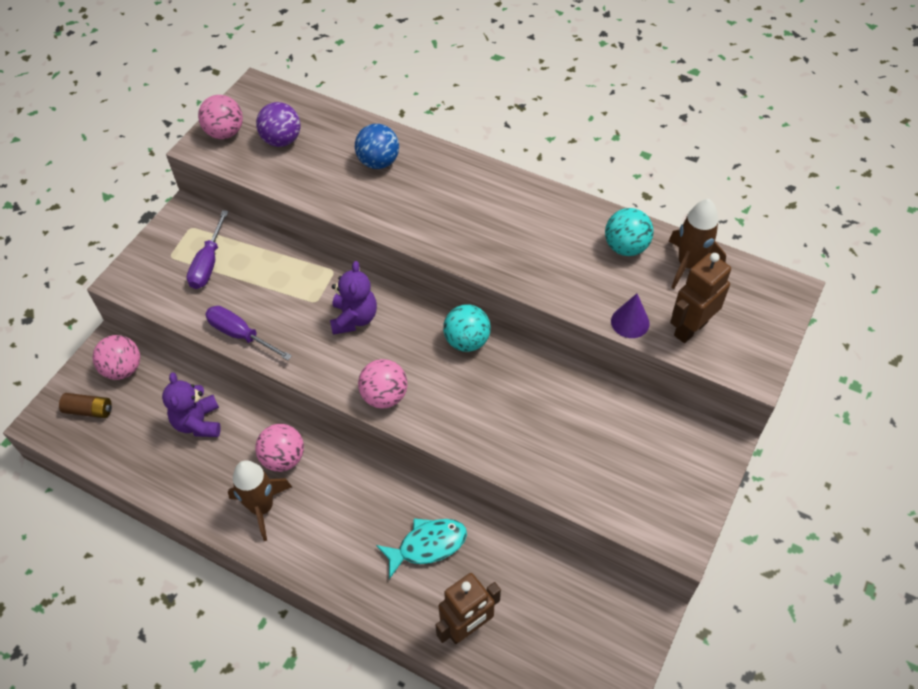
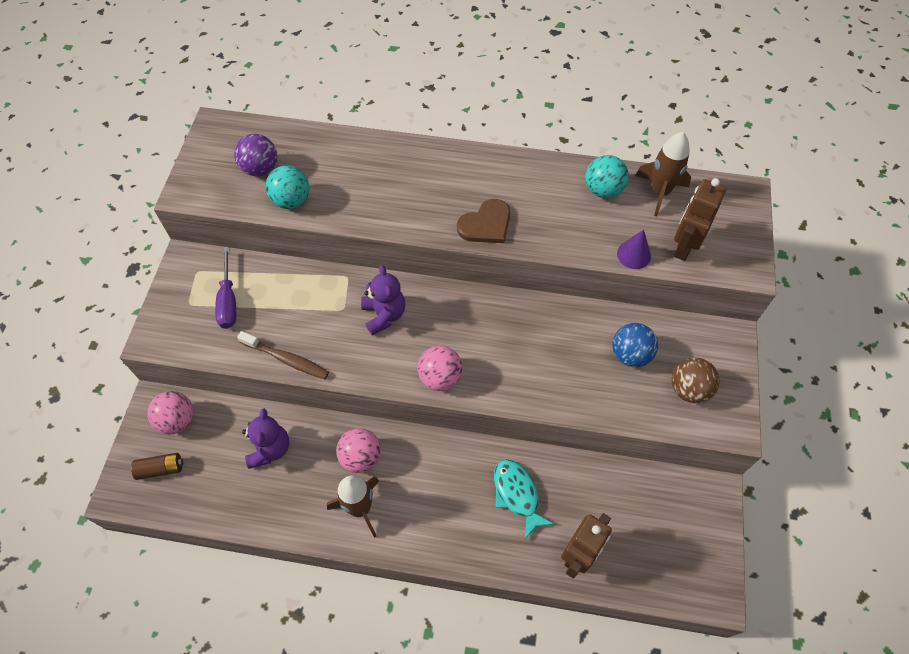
camera: 20 degrees left, 5 degrees up
(198, 422) = (270, 449): purple teddy bear -> purple teddy bear turned 150 degrees counterclockwise
(225, 133) = (203, 175): pink ball -> none
(240, 335) = (286, 359): purple screwdriver -> brown toothbrush
(378, 162) = (358, 167): blue ball -> blue ball (630, 355)
(427, 545) = (517, 494): turquoise fish -> turquoise fish turned 75 degrees counterclockwise
(467, 341) = (490, 307): turquoise ball -> turquoise ball (291, 200)
(484, 250) = (486, 224): none -> brown heart
(647, 486) = (688, 389): none -> brown ball

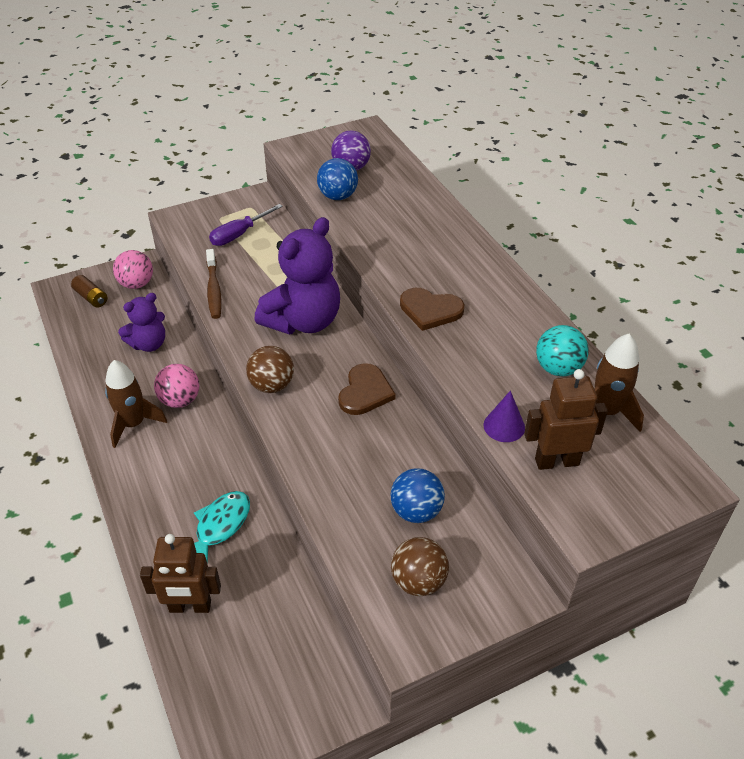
camera: 55 degrees right, 15 degrees down
(291, 200) = (338, 196): turquoise ball -> blue ball
(384, 315) = (303, 321): purple teddy bear -> purple teddy bear, size x1.70
(440, 377) = (272, 385): pink ball -> brown ball
(495, 318) = (365, 392): none -> brown heart

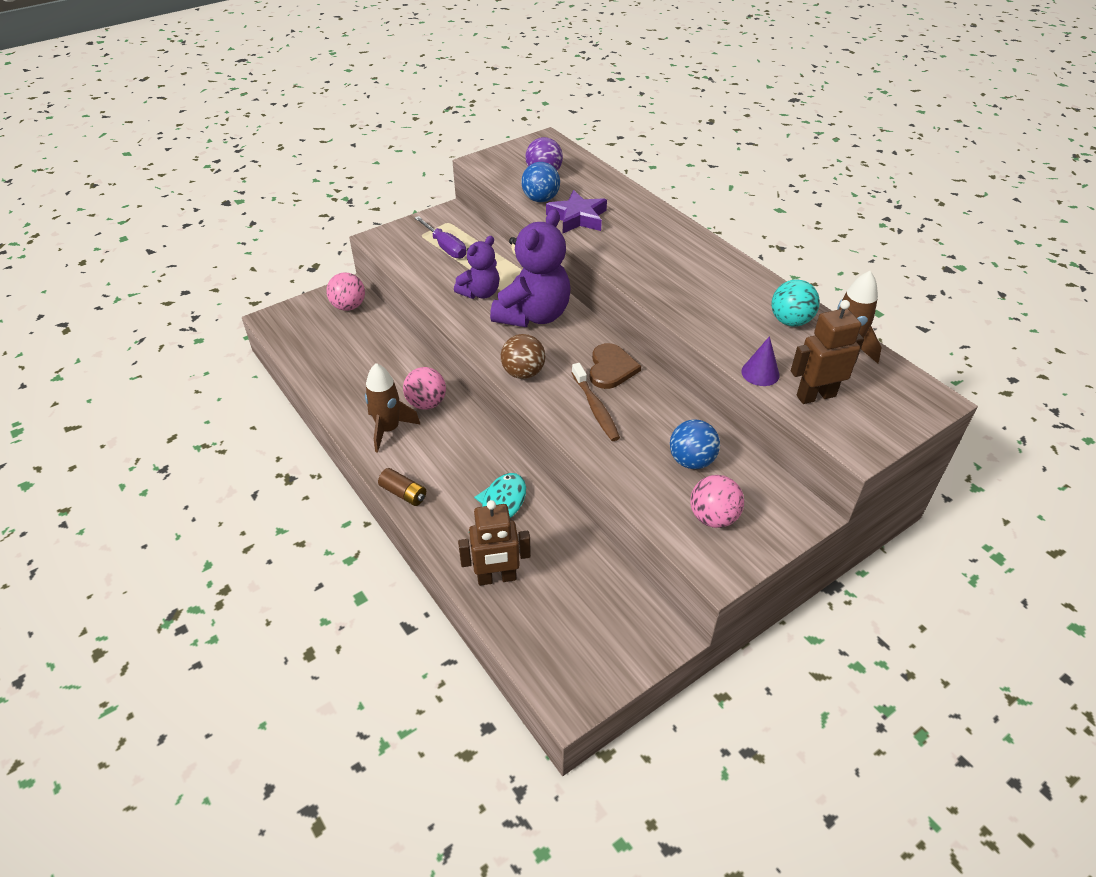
camera: 10 degrees left, 0 degrees up
(91, 297) = (308, 323): brown battery -> brown battery (403, 493)
(149, 344) = (379, 358): purple teddy bear -> purple teddy bear (480, 293)
(214, 290) = (438, 297): brown toothbrush -> brown toothbrush (595, 408)
(239, 235) = (445, 247): purple screwdriver -> purple screwdriver turned 75 degrees counterclockwise
(369, 221) = (577, 218): none -> purple star
(418, 581) = (713, 517): brown ball -> pink ball
(430, 310) = (660, 286): brown heart -> none

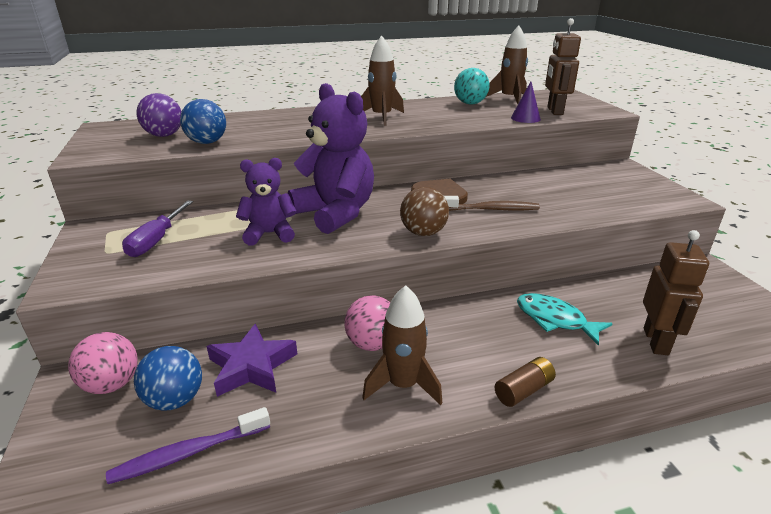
camera: 70 degrees left, 15 degrees down
(308, 358) = (188, 453): none -> purple toothbrush
(445, 247) = (156, 240): purple screwdriver -> purple screwdriver turned 120 degrees clockwise
(480, 293) = (269, 234): purple teddy bear -> purple teddy bear turned 75 degrees counterclockwise
(577, 218) = (261, 135): purple star -> purple star (252, 366)
(682, 269) = (381, 117): none -> brown rocket
(691, 461) = (566, 187): blue ball -> blue ball (175, 400)
(713, 517) = (630, 192): pink ball -> none

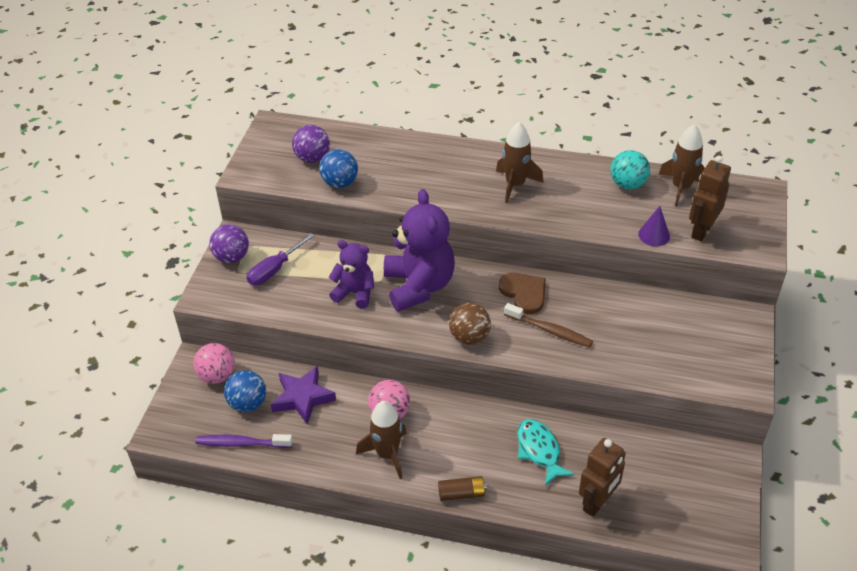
camera: 30 degrees right, 15 degrees up
(92, 244) = (232, 257): none -> purple ball

